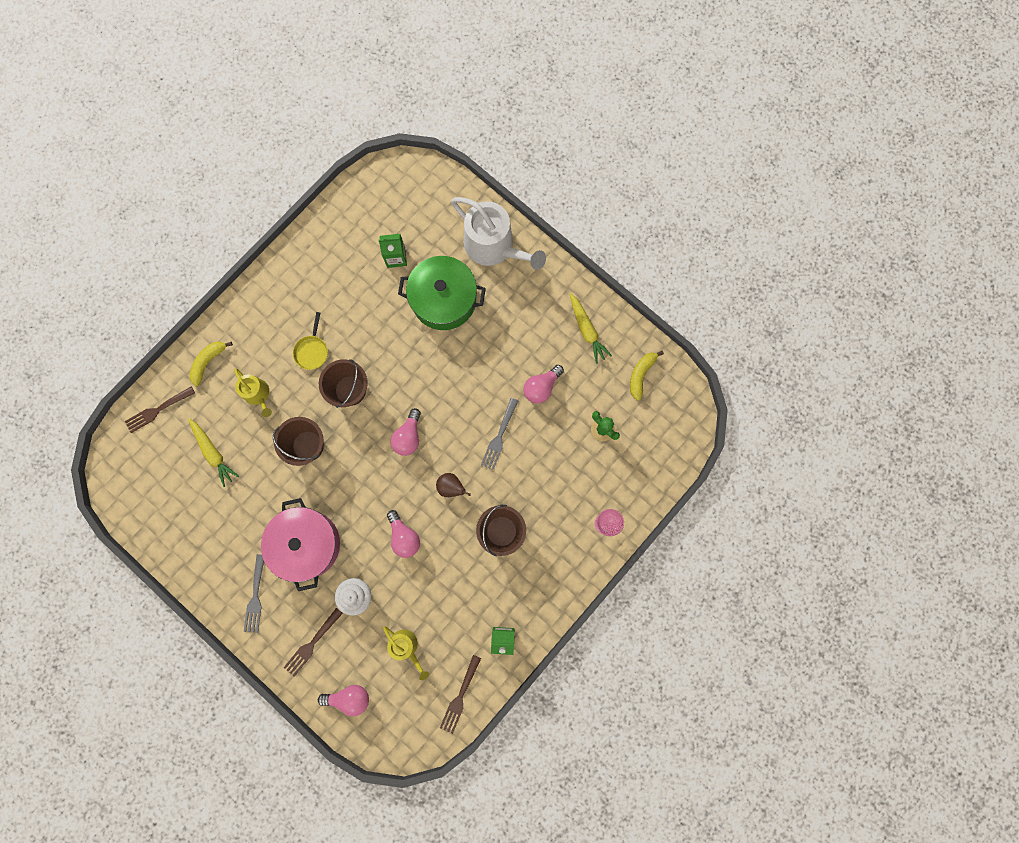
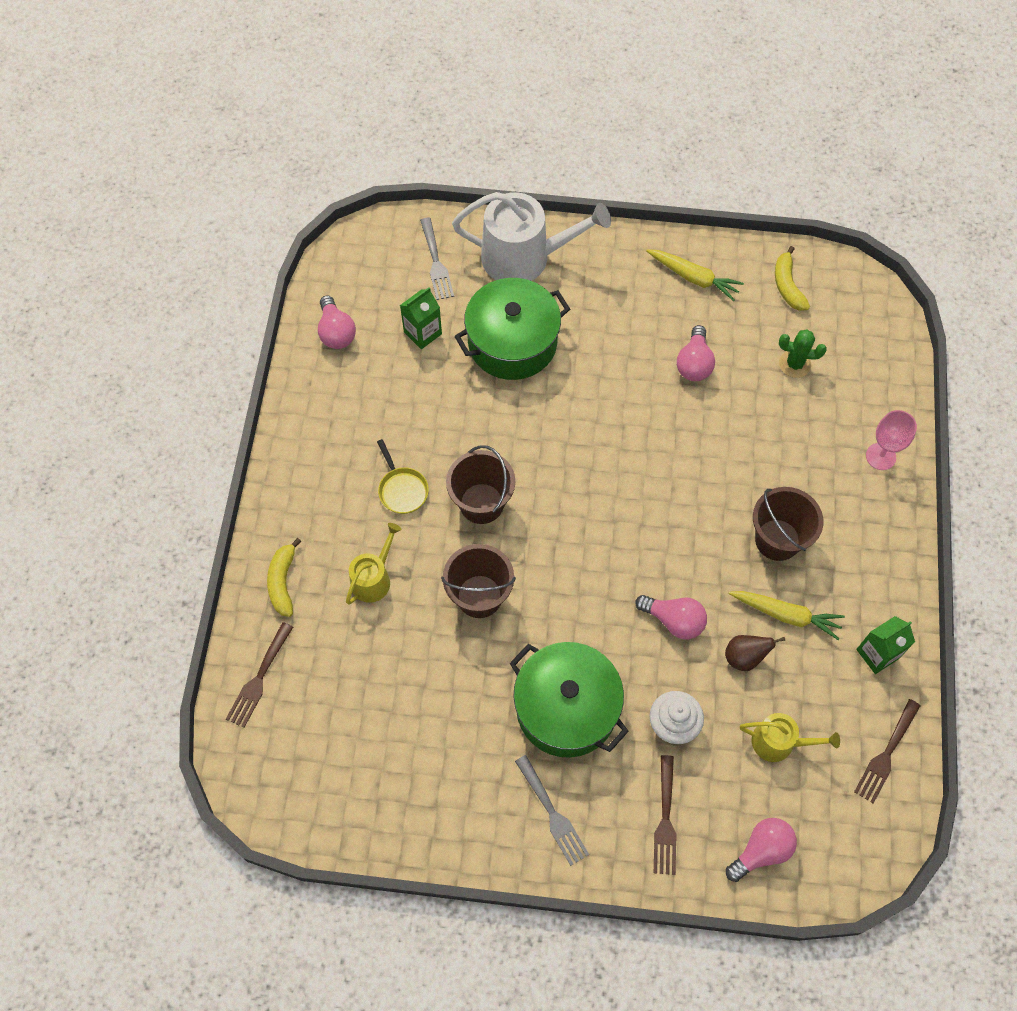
camera: 35 degrees left, 15 degrees down
(213, 453) = (368, 681): yellow carrot -> yellow carrot (786, 615)
(258, 394) = (373, 579): yellow watering can -> yellow watering can turned 75 degrees counterclockwise
(306, 544) = (566, 708): pink pot -> green pot
(408, 436) = (589, 509): pink light bulb -> pink light bulb (336, 332)
(451, 487) = (682, 530): brown pear -> brown pear (744, 657)
(460, 697) = (886, 754): brown fork -> brown fork turned 45 degrees clockwise
(499, 437) = (691, 443): grey fork -> grey fork (436, 262)

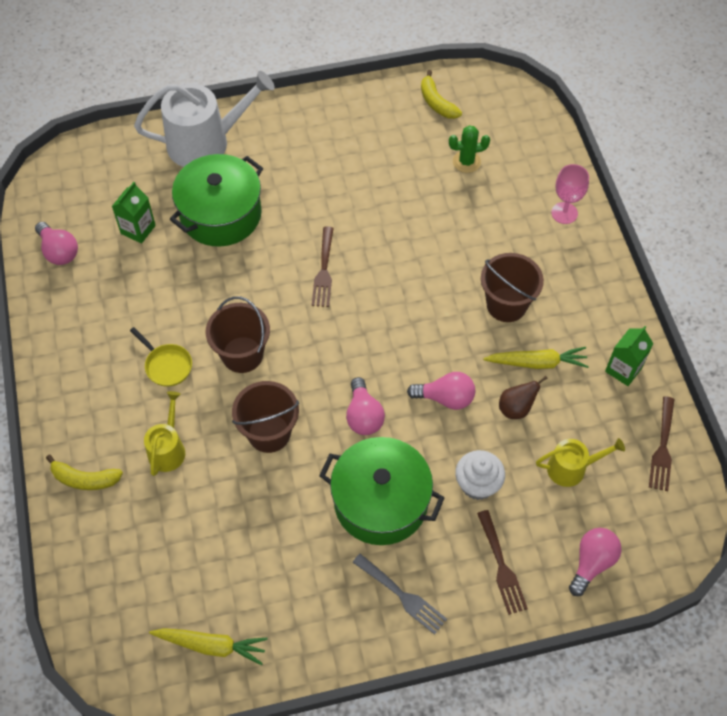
camera: 20 degrees left, 5 degrees down
(259, 679) = (92, 571): brown fork -> brown fork (324, 271)
(283, 582) = (85, 479): yellow banana -> yellow banana turned 60 degrees counterclockwise
(436, 262) = (129, 168): grey fork -> none
(693, 278) = (357, 118): yellow carrot -> yellow carrot (211, 645)
(694, 363) = (383, 186): pink light bulb -> pink light bulb (363, 416)

